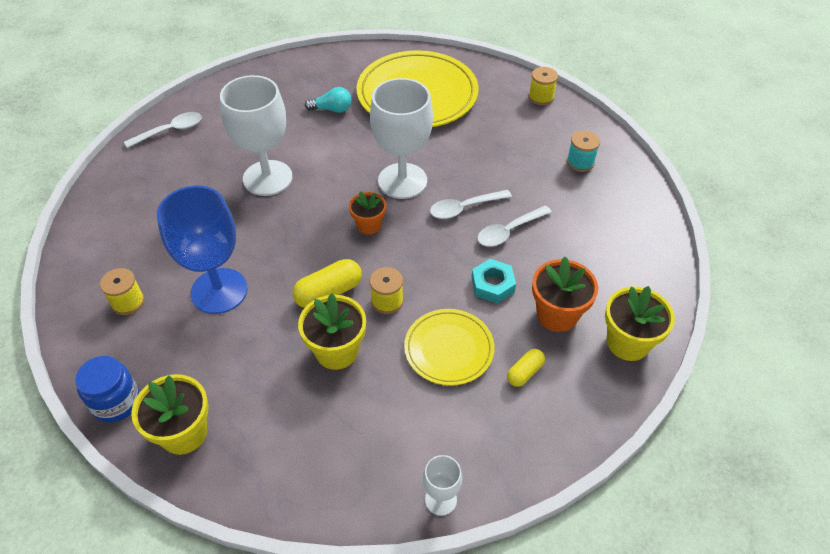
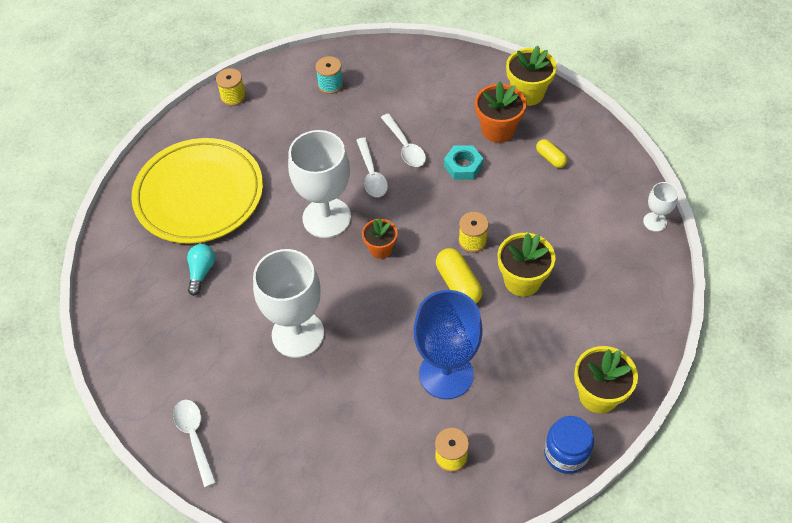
camera: 80 degrees left, 5 degrees up
(449, 349) = (525, 203): yellow plate -> none

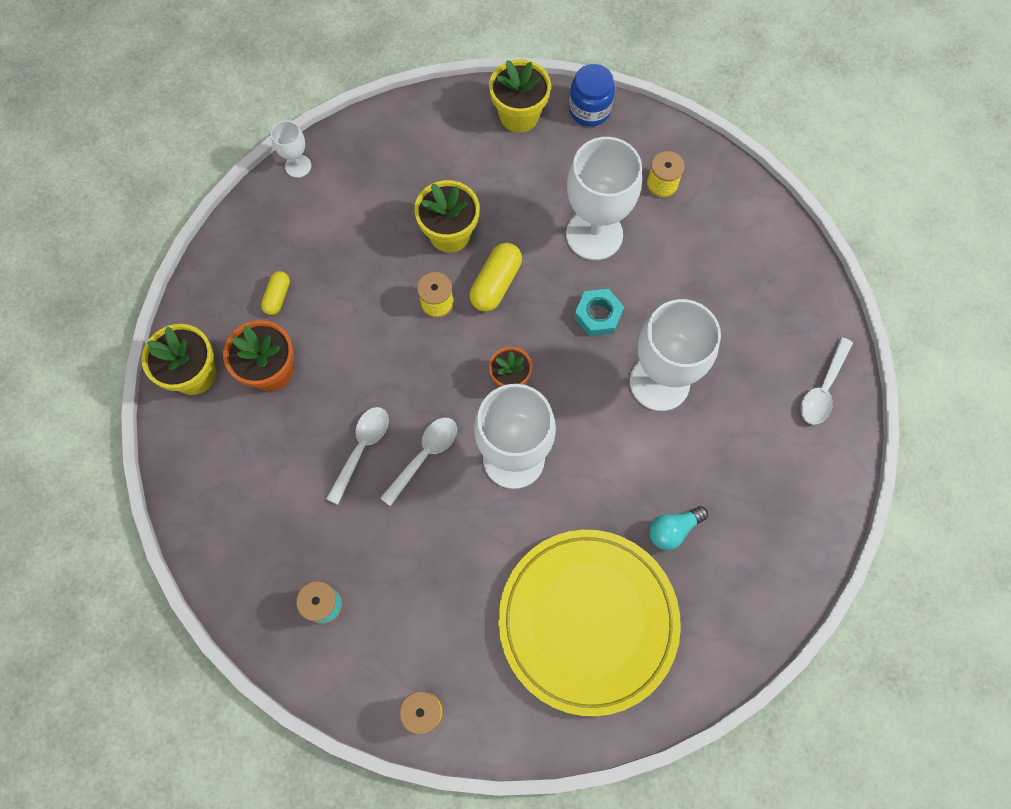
camera: 130 degrees left, 15 degrees up
(446, 374) = (594, 234): blue goblet -> white goblet
(463, 166) = (347, 372): turquoise nut -> turquoise nut (598, 315)

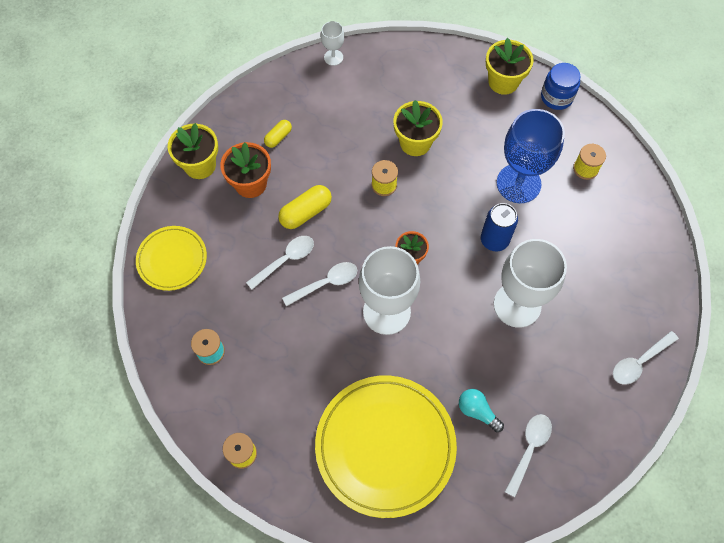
camera: 25 degrees right, 5 degrees down
(218, 511) = (172, 259): none -> yellow plate
(496, 284) = (431, 189): yellow capsule -> yellow capsule (306, 212)
(594, 234) = (518, 183): white goblet -> blue goblet
(598, 315) = (494, 240): turquoise nut -> blue can
(673, 530) = (477, 411): turquoise light bulb -> turquoise light bulb turned 45 degrees clockwise
(750, 546) = (529, 449): none -> white spoon

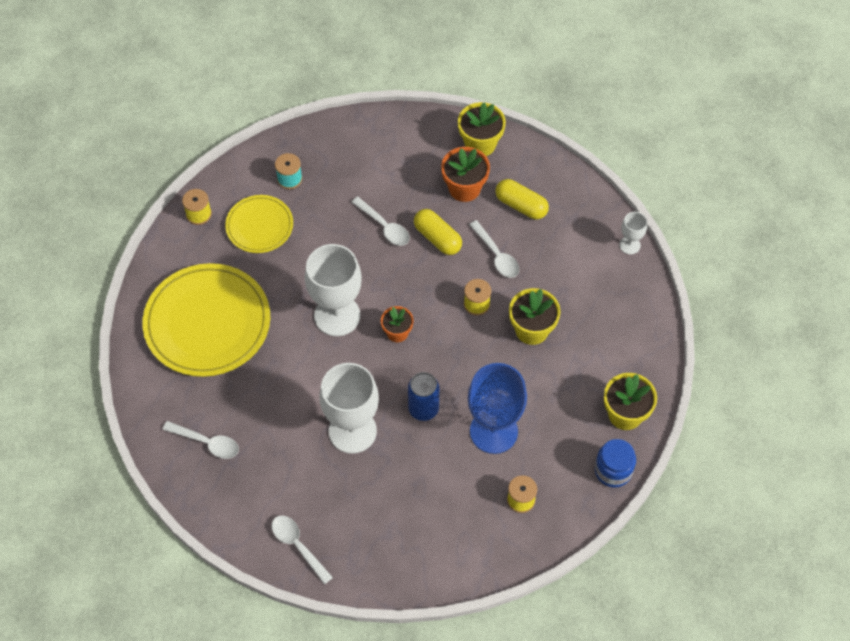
camera: 85 degrees right, 5 degrees down
(172, 259) = (377, 137): yellow plate -> yellow plate (259, 226)
(278, 137) = (521, 205): yellow capsule -> yellow capsule, size x1.65
(326, 283) = (363, 262): white spoon -> white spoon (496, 255)
(477, 411) = (241, 397): turquoise light bulb -> none

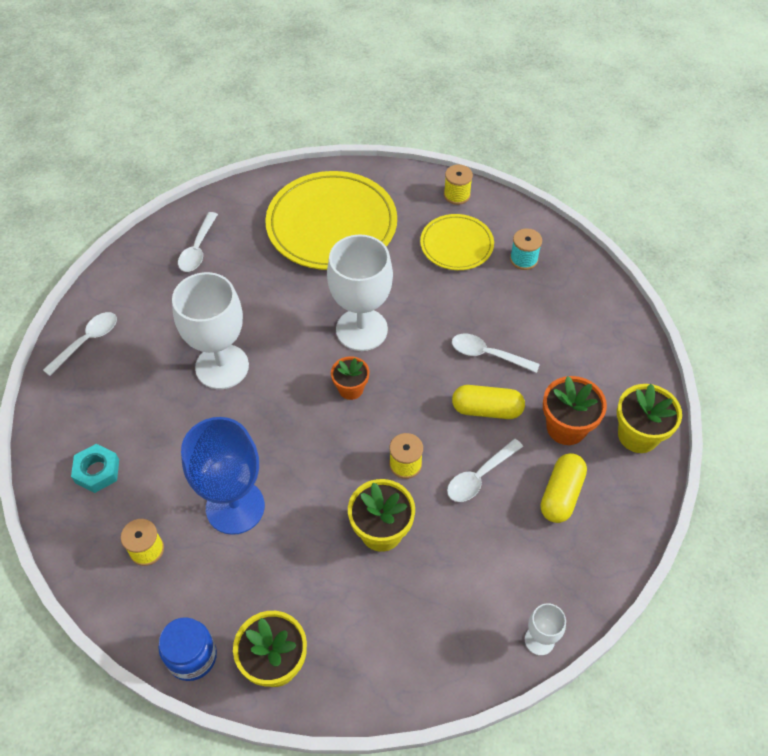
camera: 80 degrees right, 5 degrees down
(384, 226) = (487, 354): white spoon -> white spoon turned 75 degrees clockwise
(423, 409) = (256, 429): blue can -> none
(437, 238) = (487, 409): yellow capsule -> yellow capsule turned 60 degrees clockwise
(441, 537) = (97, 471): none -> turquoise nut

